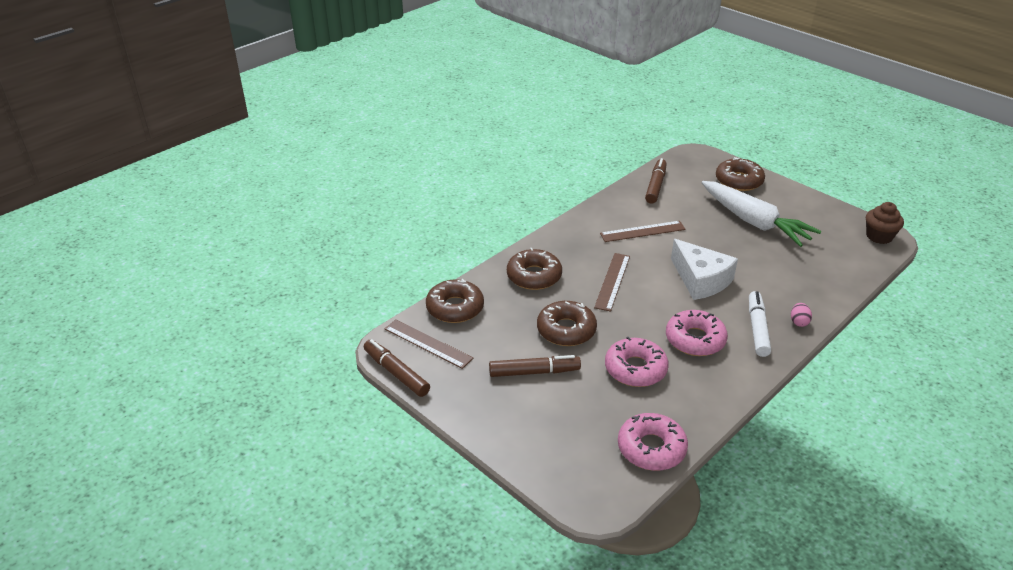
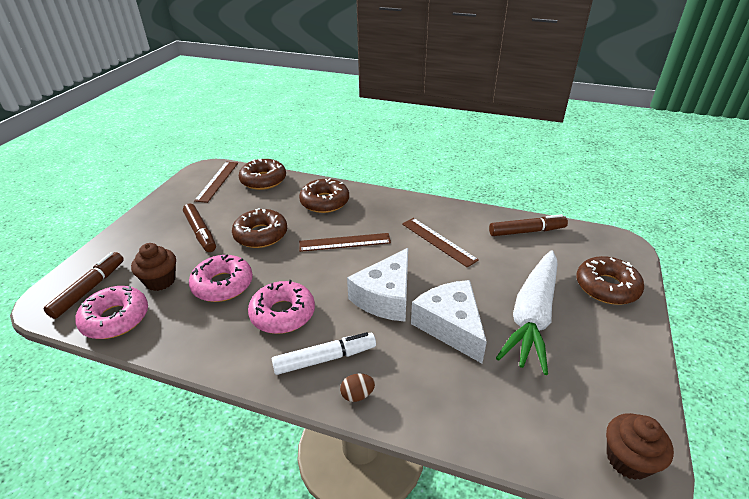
camera: 65 degrees right, 0 degrees up
(396, 373) = (181, 178): brown marker -> brown marker (89, 289)
(606, 411) = (160, 281): none -> brown cupcake
(748, 260) = (450, 326): none -> white cheese
(799, 322) = (357, 395): pink egg -> brown egg

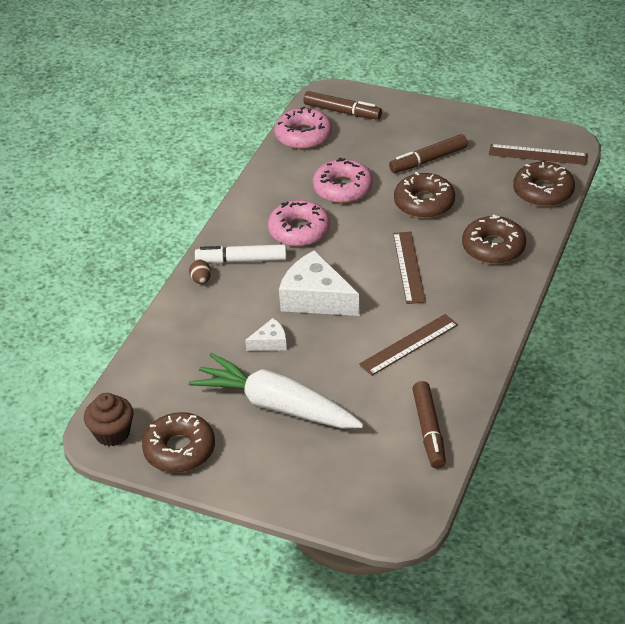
camera: 95 degrees right, 5 degrees up
(160, 281) = (351, 149): brown cupcake -> none
(325, 359) = (241, 260): white marker -> white marker turned 105 degrees clockwise
(450, 326) = (270, 342): white cheese -> white cheese, size x0.50
(606, 287) = (317, 481): brown donut -> brown donut (179, 449)

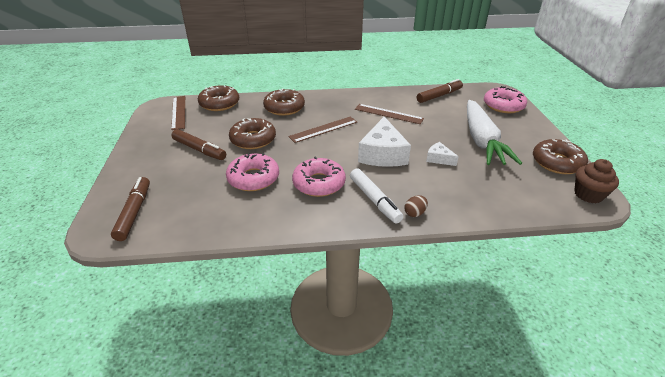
camera: 120 degrees left, 5 degrees down
(303, 135) = (182, 225): pink donut -> pink donut (503, 106)

